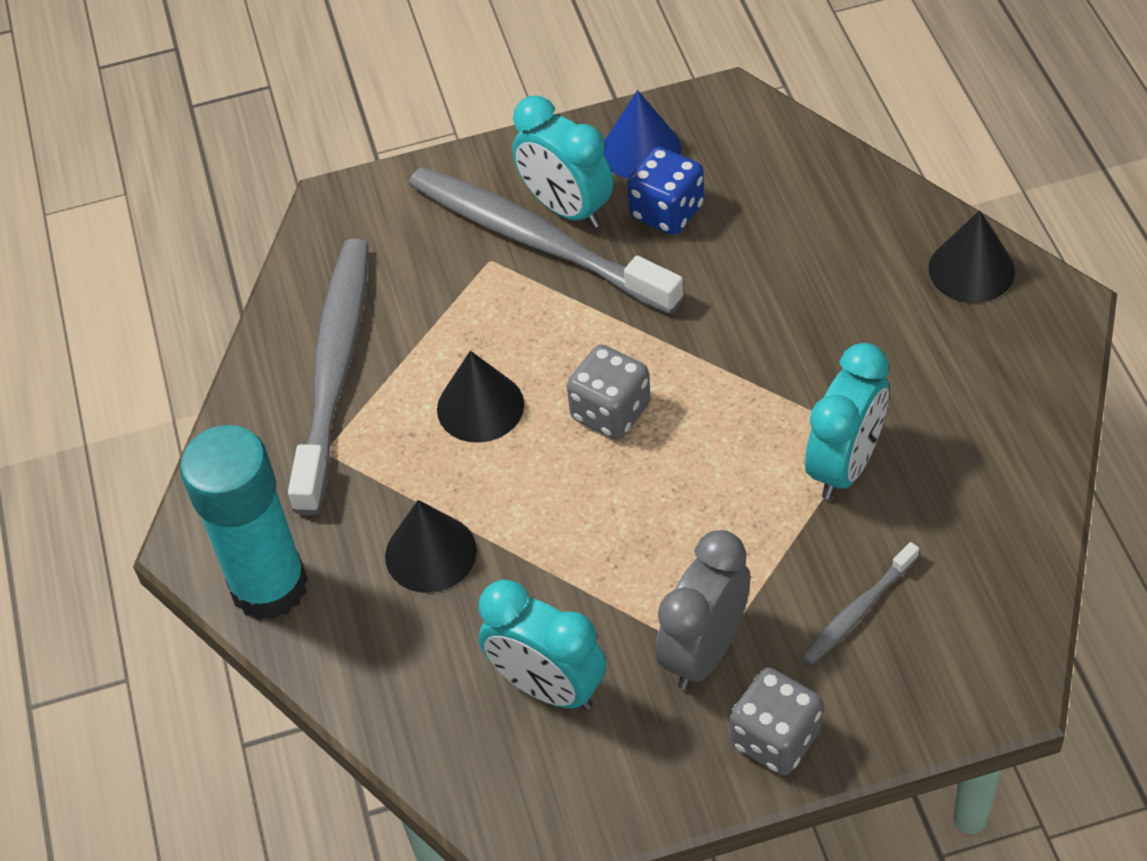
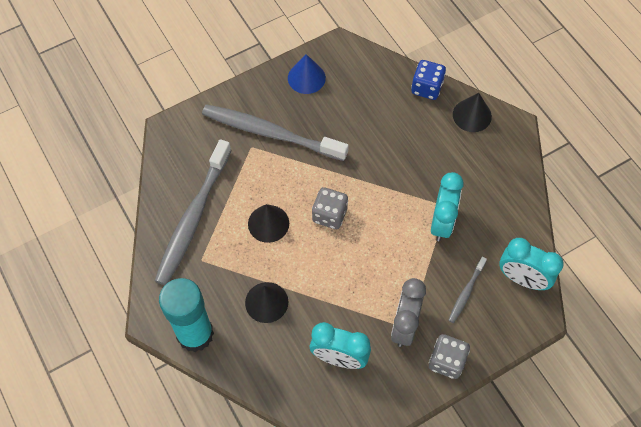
camera: 20 degrees left, 10 degrees up
(334, 371) = (193, 217): grey toothbrush -> grey toothbrush turned 150 degrees counterclockwise
(566, 208) = (280, 114): turquoise clock -> turquoise clock (522, 279)
(667, 211) = (327, 108): blue dice -> blue dice (426, 88)

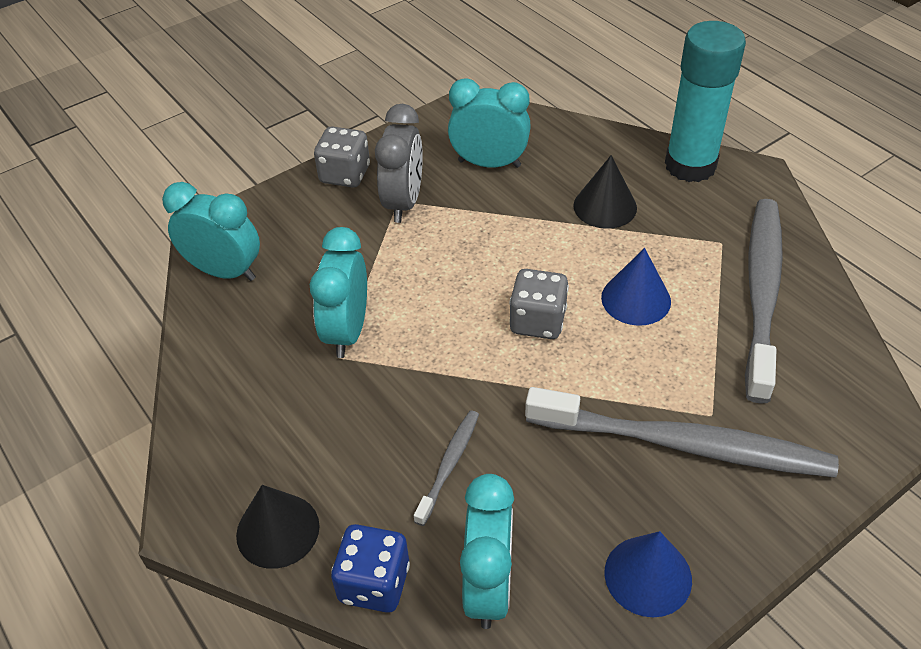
camera: 175 degrees right, 15 degrees down
(268, 223) = (636, 299): black cone -> blue cone
(376, 81) = (488, 586): none -> turquoise clock
(466, 292) = (312, 247): grey toothbrush -> grey toothbrush (449, 465)

